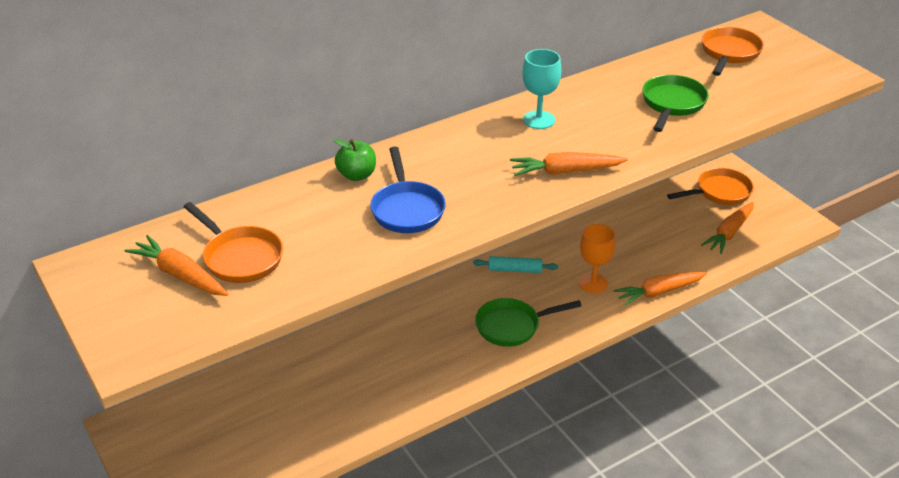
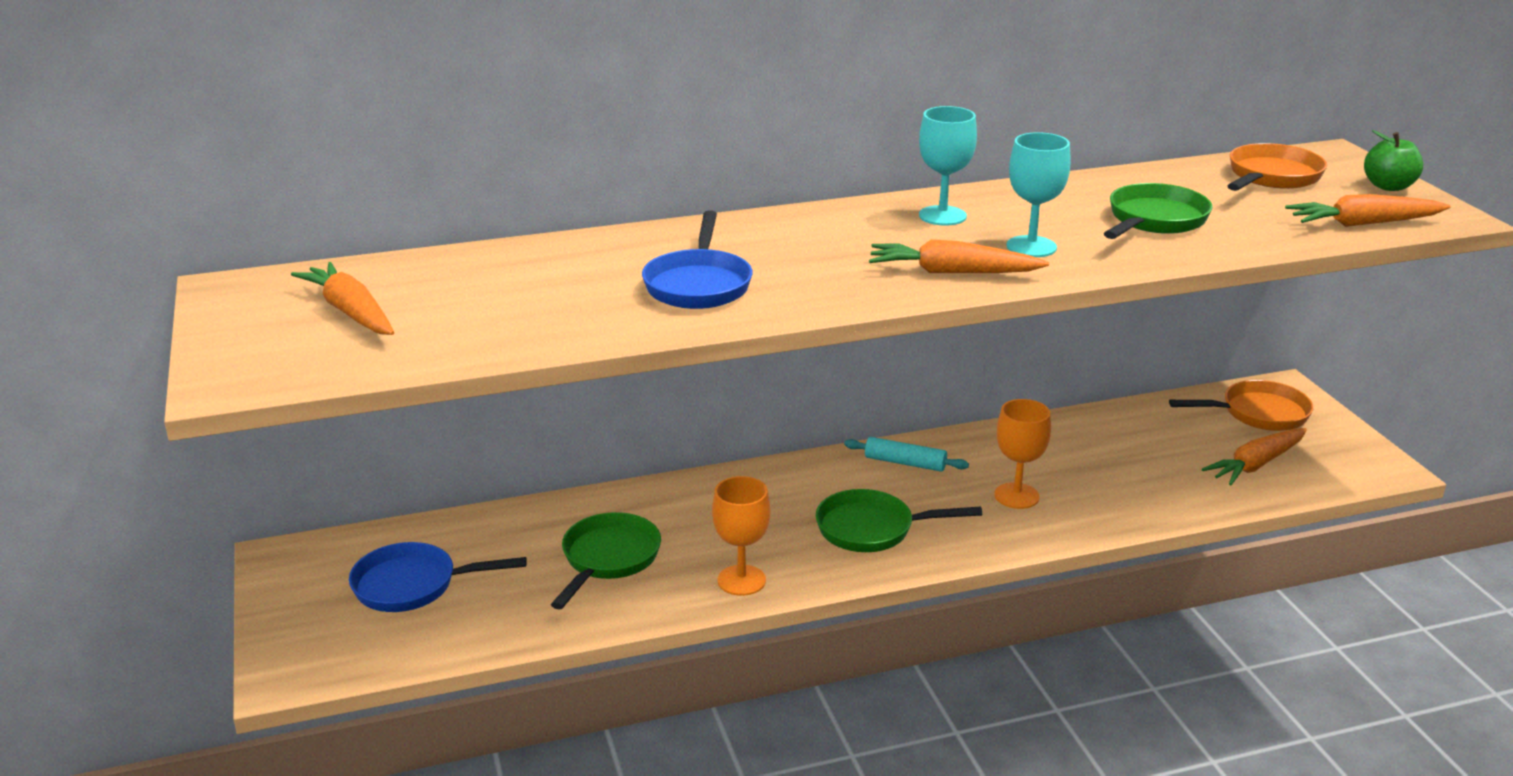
camera: 15 degrees right, 10 degrees down
(227, 429) = (413, 585): none -> blue pan
(240, 257) = (440, 305): orange pan -> none
(350, 383) = (608, 559): none -> green pan
(357, 175) = (650, 243): green apple -> green apple (1388, 186)
(443, 382) = (741, 580): none -> orange goblet
(605, 140) = (1031, 247): none -> turquoise goblet
(659, 292) = (1115, 521): orange carrot -> orange carrot (1363, 224)

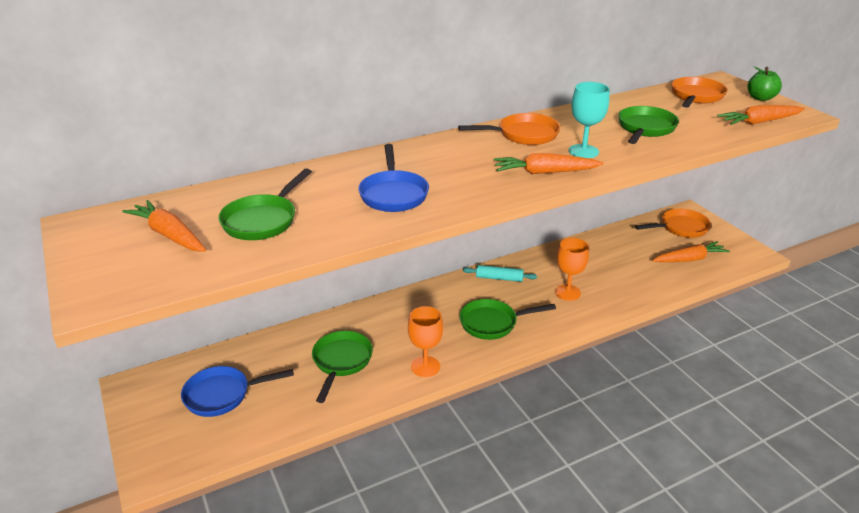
camera: 10 degrees left, 5 degrees up
(490, 304) = (263, 220): none -> green pan
(942, 216) = (523, 135): turquoise goblet -> orange pan
(1255, 465) = (689, 259): orange carrot -> orange carrot turned 150 degrees counterclockwise

